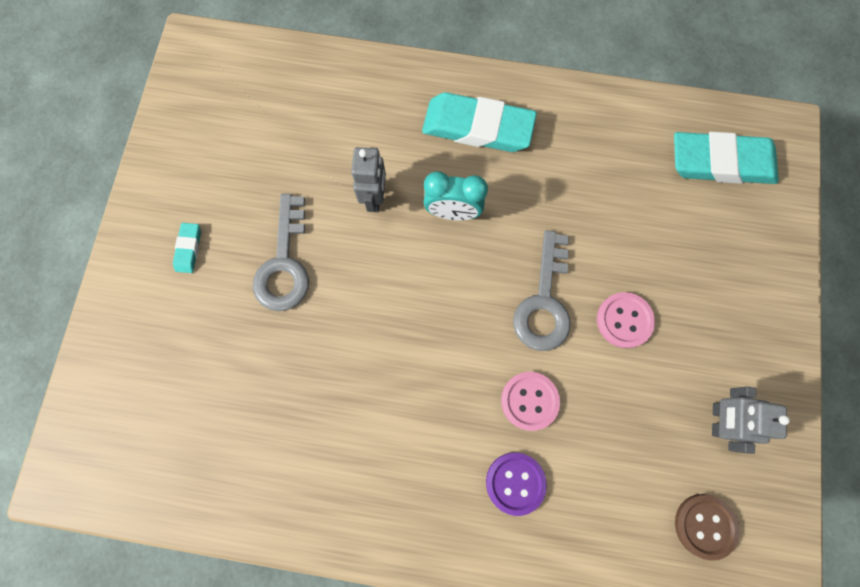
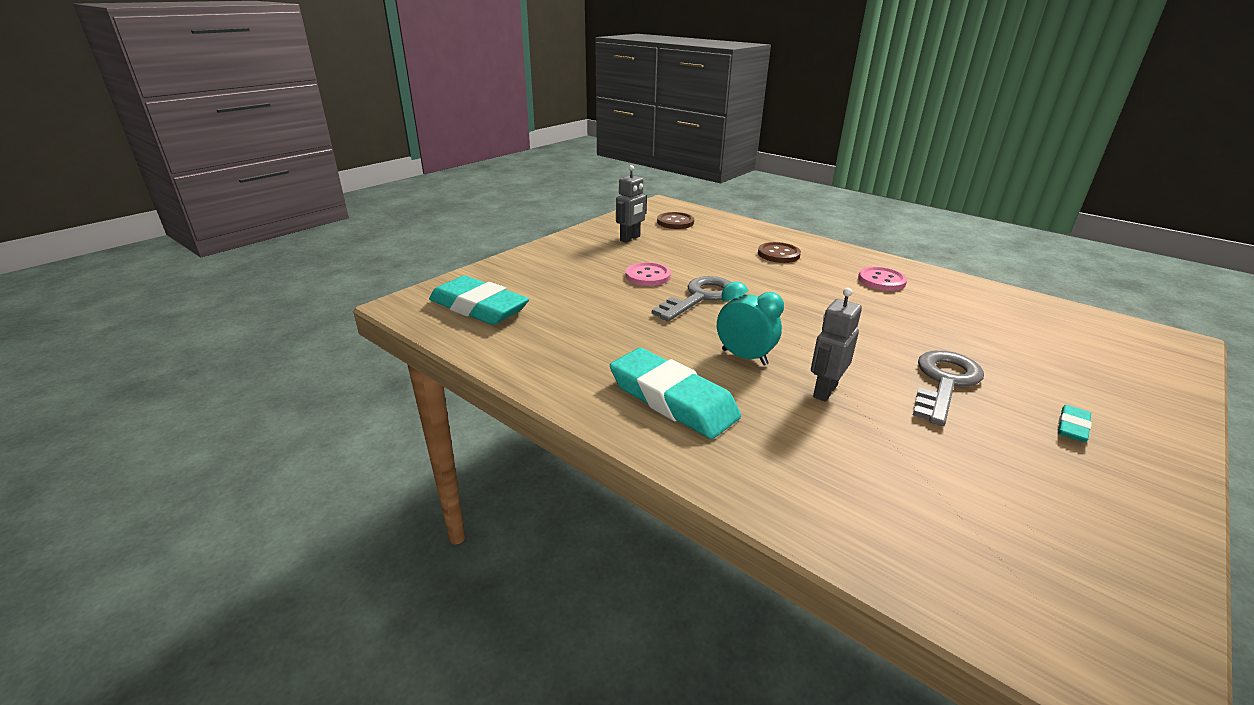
camera: 150 degrees left, 45 degrees down
(515, 483) = (778, 254): purple button -> brown button
(529, 401) = (746, 271): pink button -> pink button (881, 280)

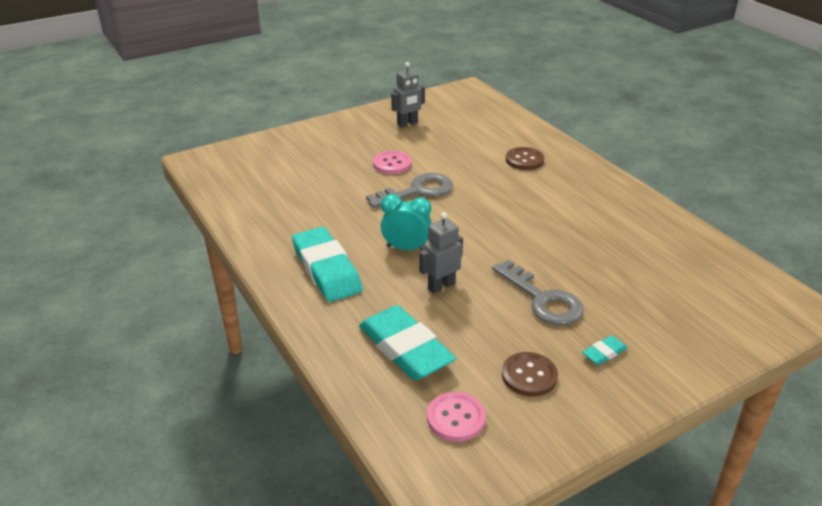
camera: 20 degrees right, 5 degrees up
(479, 307) = (245, 171): turquoise eraser -> turquoise eraser (405, 348)
(675, 222) = (462, 111): brown button -> brown button (529, 376)
(744, 357) = (406, 248): turquoise clock -> turquoise clock turned 45 degrees counterclockwise
(881, 280) = (591, 202): pink button -> pink button (456, 418)
(944, 382) = (542, 299): grey key -> grey key turned 90 degrees clockwise

